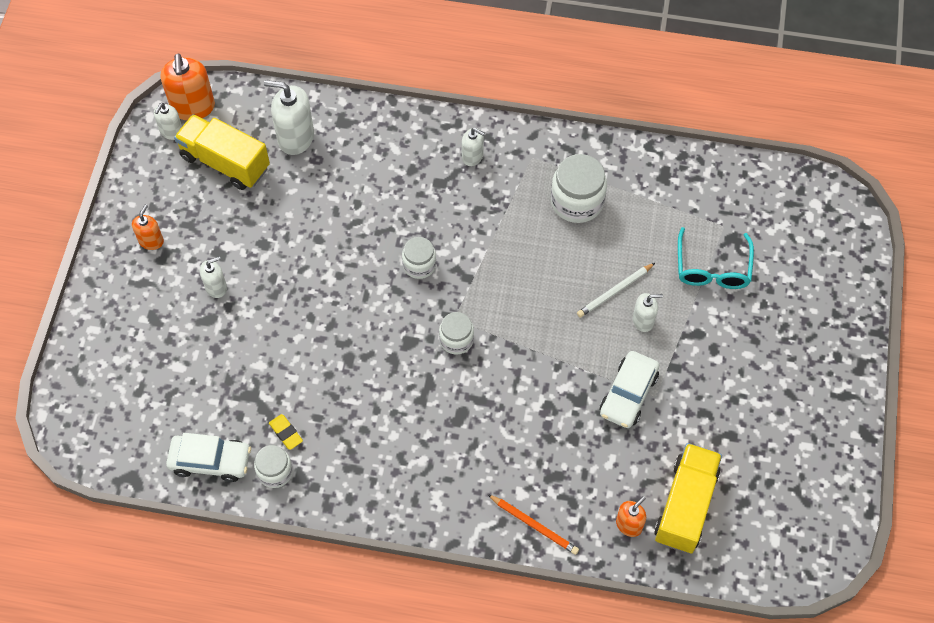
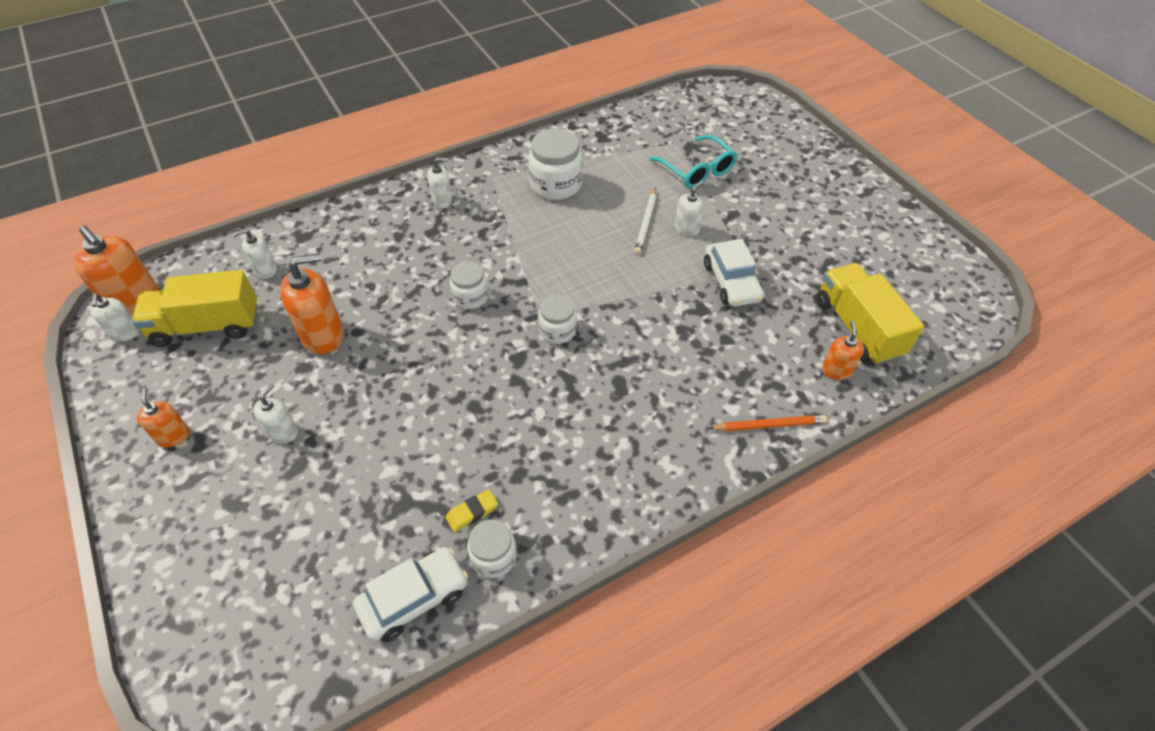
camera: 40 degrees left, 10 degrees down
(286, 433) = (472, 512): yellow eraser -> yellow eraser turned 45 degrees counterclockwise
(294, 226) = (323, 335): none -> orange soap dispenser
(295, 137) = (265, 270): white soap dispenser -> white soap dispenser, size x0.56

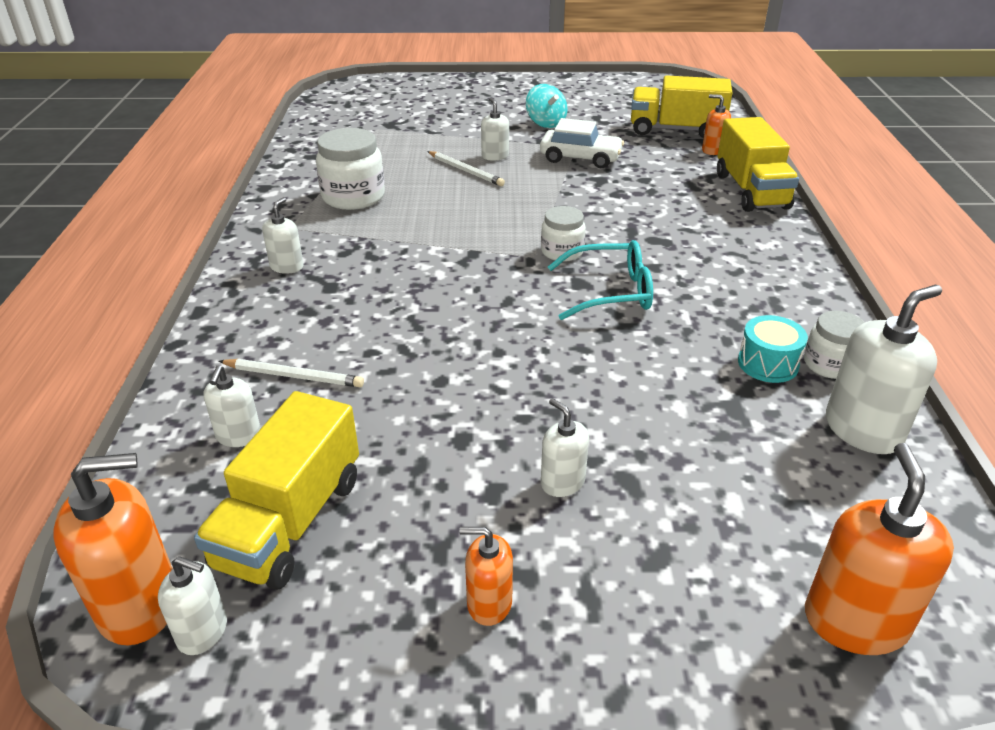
camera: 60 degrees left, 15 degrees down
(323, 335) = (420, 410): orange soap dispenser -> orange soap dispenser (855, 621)
(328, 264) = (293, 376): none -> white pencil
(414, 598) = (863, 430): white car -> white soap dispenser
(470, 297) = (464, 288): white jar -> none
(472, 512) = (768, 363): yellow eraser -> turquoise drum
(697, 170) = (425, 131): turquoise glasses -> turquoise glasses (610, 292)
(769, 425) = (751, 191): orange pencil -> yellow truck
(782, 233) = (546, 123): none -> turquoise spinning top

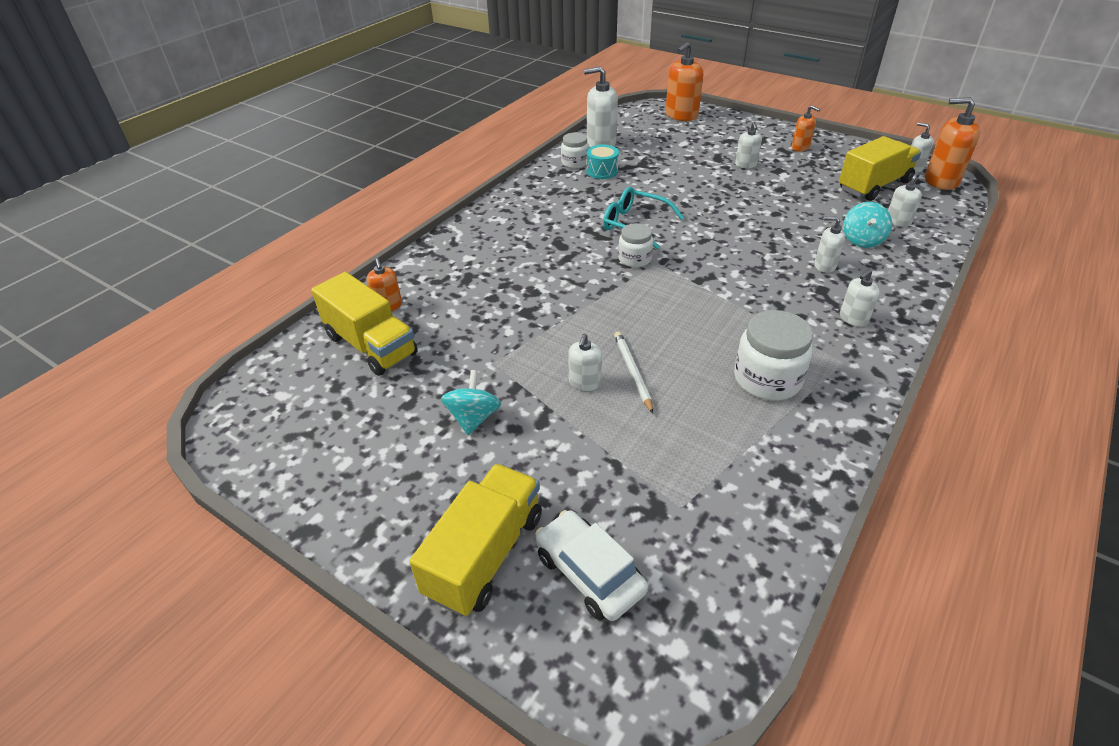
camera: 145 degrees left, 5 degrees up
(293, 376) = (862, 240): white pencil -> turquoise spinning top
(336, 317) = (824, 265): none -> white soap dispenser
(580, 158) = (509, 344): white car -> white car (589, 573)
(751, 191) = (436, 257): yellow truck -> yellow truck (485, 554)

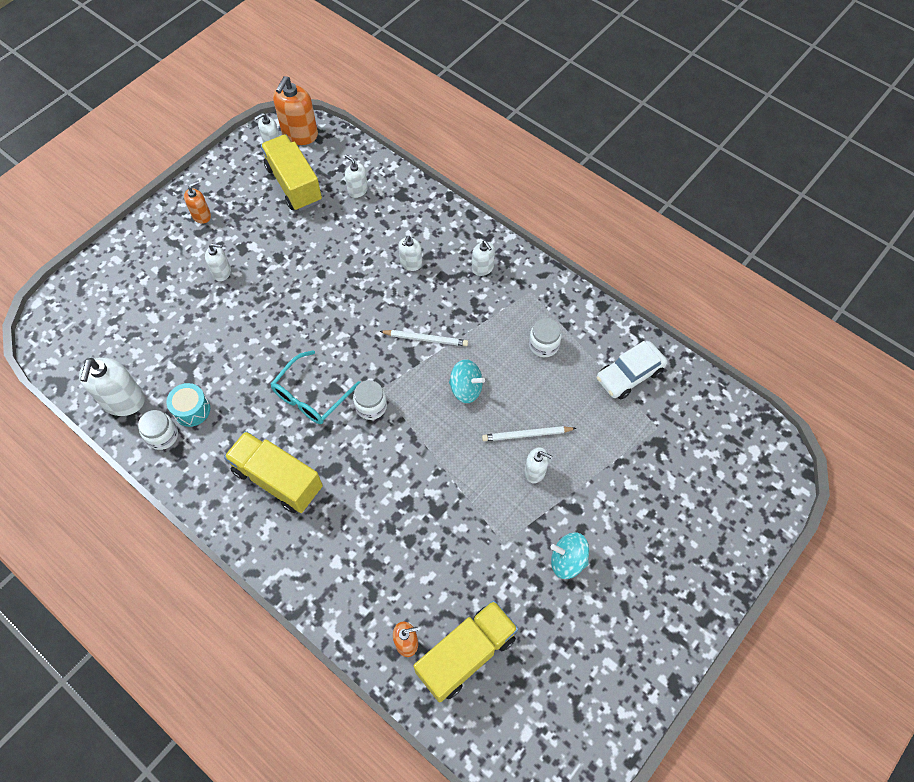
camera: 85 degrees left, 20 degrees up
(485, 554) = (694, 555): yellow truck -> yellow truck (277, 480)
(589, 573) = (707, 491): white car -> white car (629, 375)
(681, 115) = (82, 304): orange soap dispenser -> none
(730, 285) = (425, 339): none -> white pencil
(767, 379) = (543, 345): white jar -> white jar, size x0.61
(862, 240) = (379, 225): turquoise spinning top -> turquoise spinning top (466, 389)

